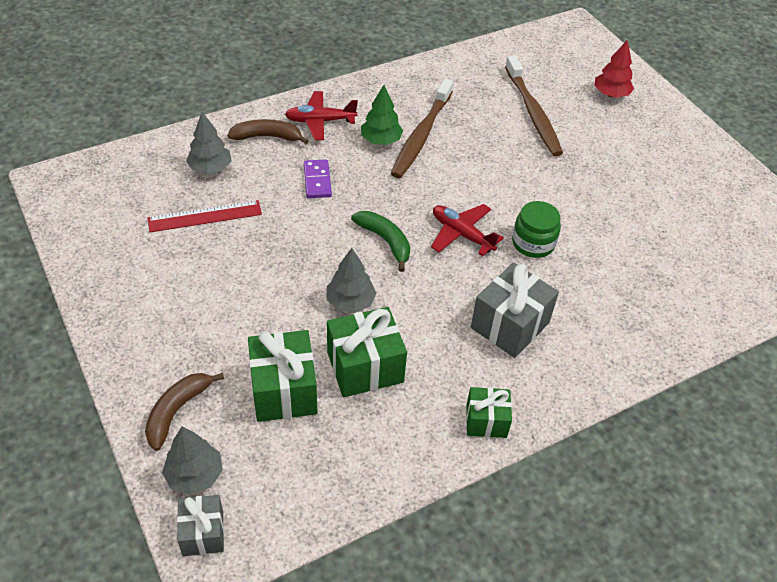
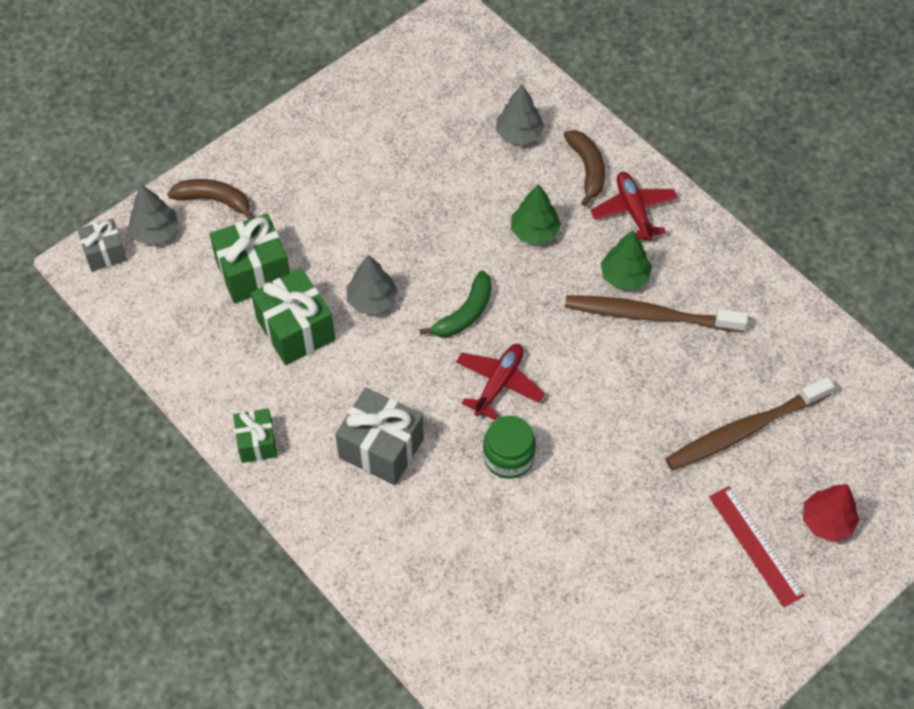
camera: 80 degrees right, 10 degrees up
(205, 216) = (448, 150): red ruler -> red ruler (756, 545)
(317, 181) = (534, 232): purple domino -> green tree

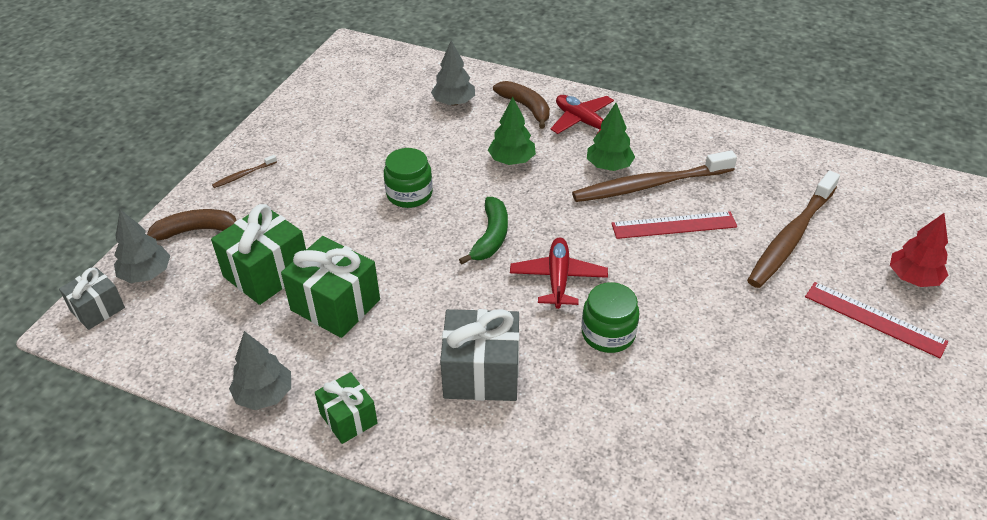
camera: 25 degrees left, 15 degrees down
(279, 150) = (243, 175): none -> brown toothbrush
(372, 300) = (397, 256): grey tree -> grey tree (264, 394)
(417, 234) = (409, 194): none -> green jar
(641, 370) = (674, 225): none -> red ruler

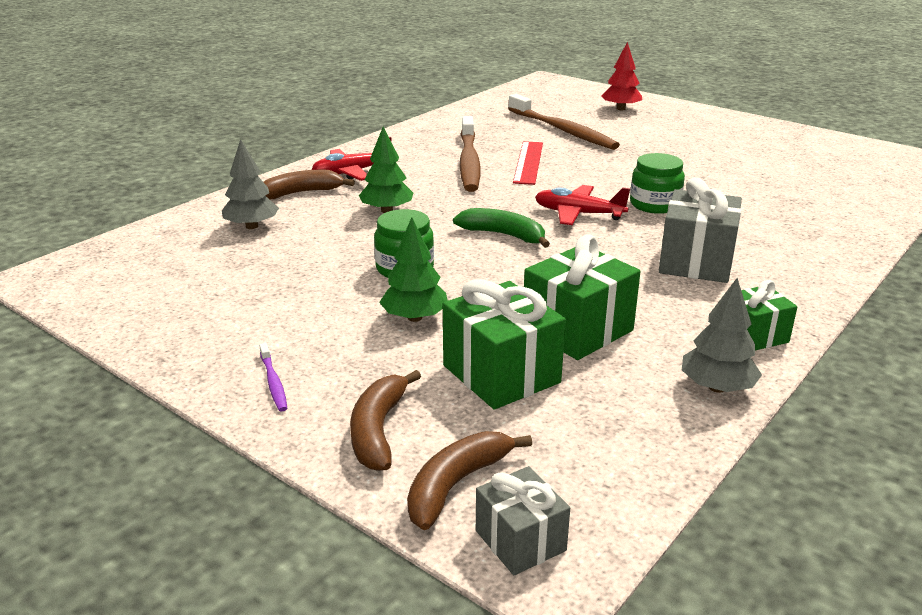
camera: 75 degrees left, 15 degrees down
(146, 274) = (456, 485): grey tree -> brown banana
(243, 175) = (273, 382): brown toothbrush -> purple toothbrush
(609, 166) = (430, 172): green tree -> green tree (414, 317)
(874, 319) = (658, 125): red ruler -> none

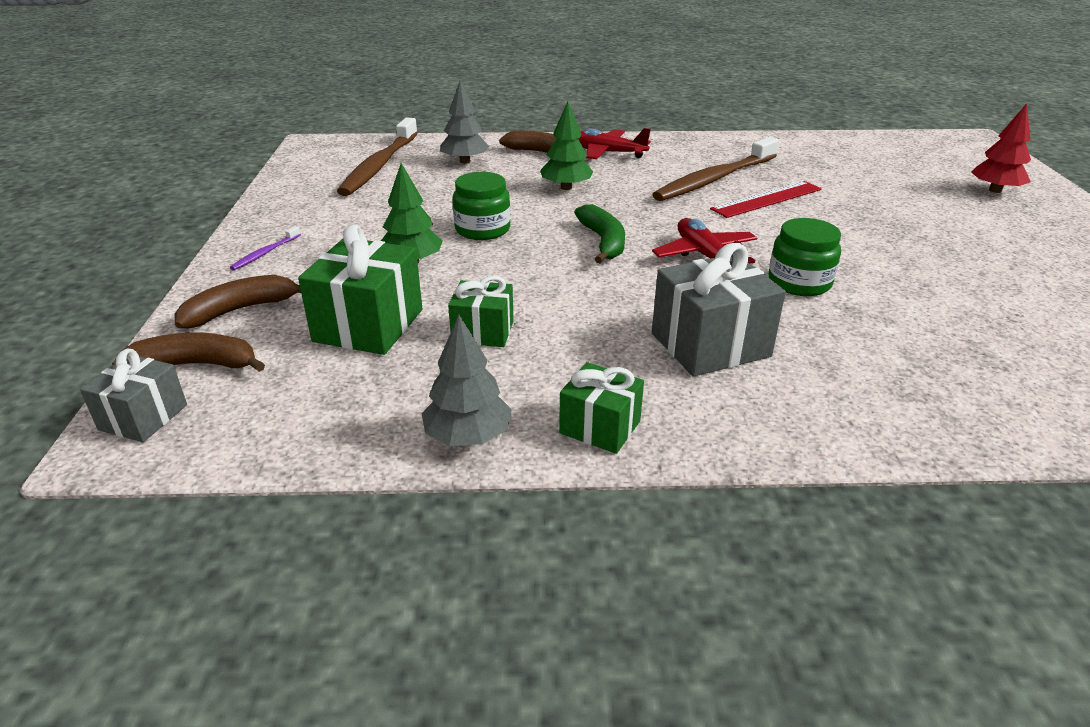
camera: 50 degrees right, 5 degrees up
(563, 130) = (872, 187): brown toothbrush -> brown toothbrush (379, 165)
(577, 330) = (483, 332): green gift -> green gift, size x0.60

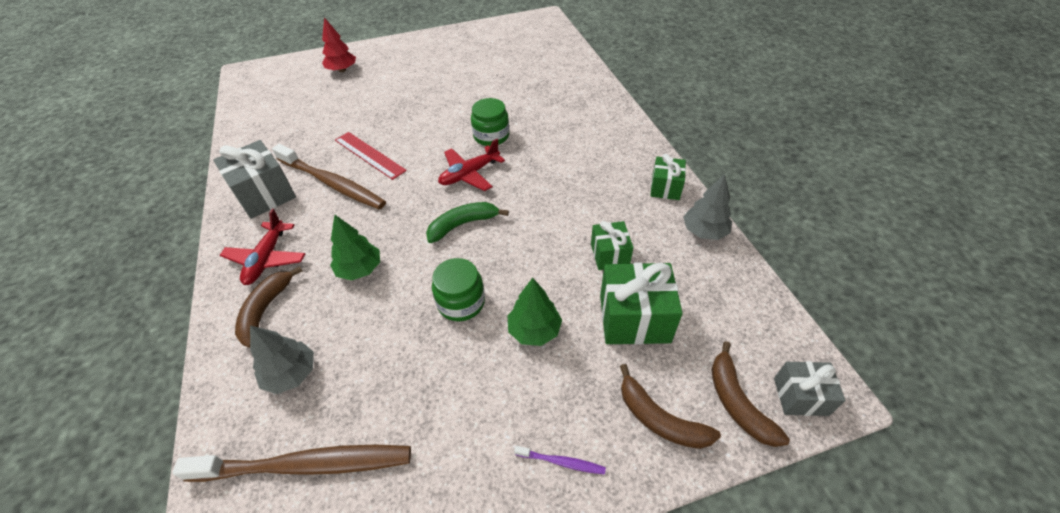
camera: 105 degrees left, 15 degrees up
(710, 345) = (574, 161): grey gift -> grey gift (265, 194)

